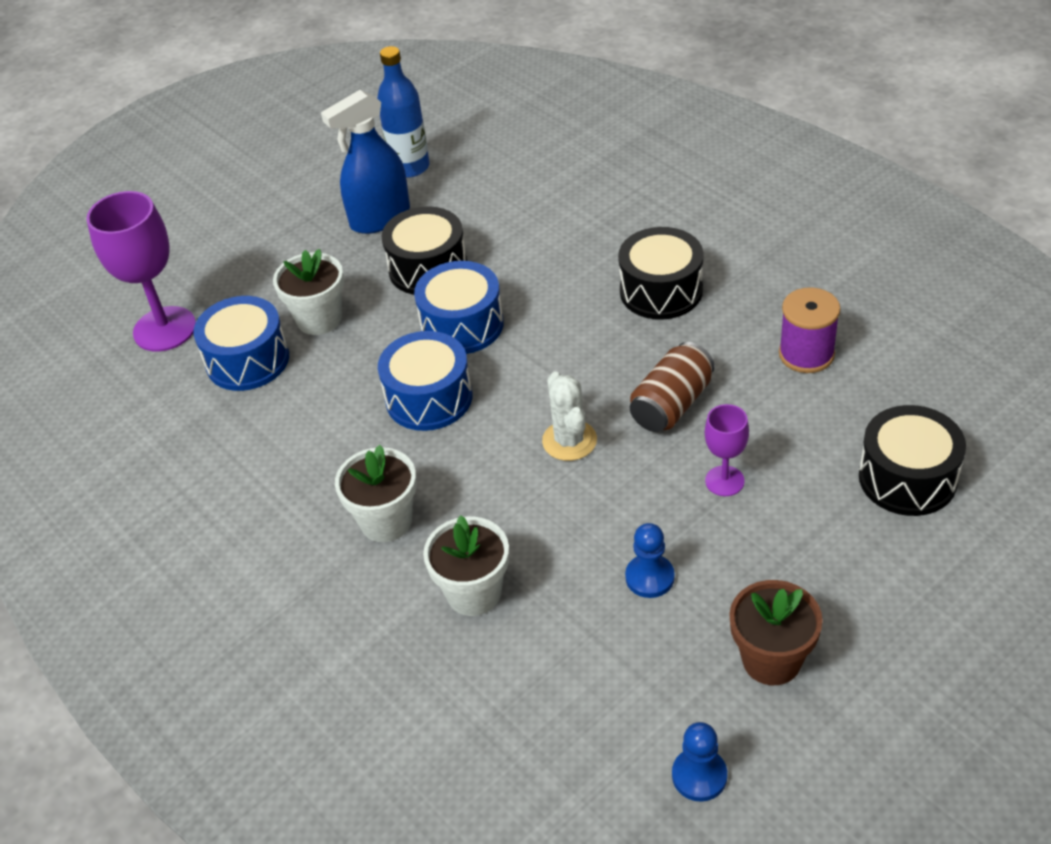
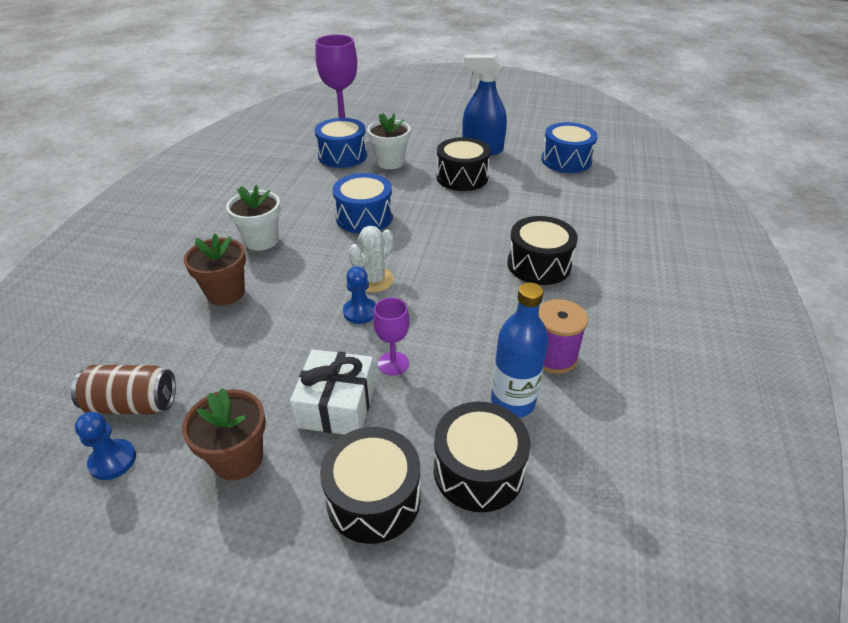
camera: 50 degrees right, 5 degrees down
(410, 167) = (531, 142): blue bottle -> blue bottle (512, 402)
(462, 325) = (430, 205): blue drum -> blue drum (566, 160)
(474, 593) = (226, 293): white flower pot -> brown flower pot
(649, 577) = (281, 362): blue pawn -> blue pawn (360, 312)
(671, 404) = (442, 310): brown can -> brown can (132, 404)
(752, 551) = (337, 405): none -> white gift
(891, 567) = (373, 498): none -> black drum

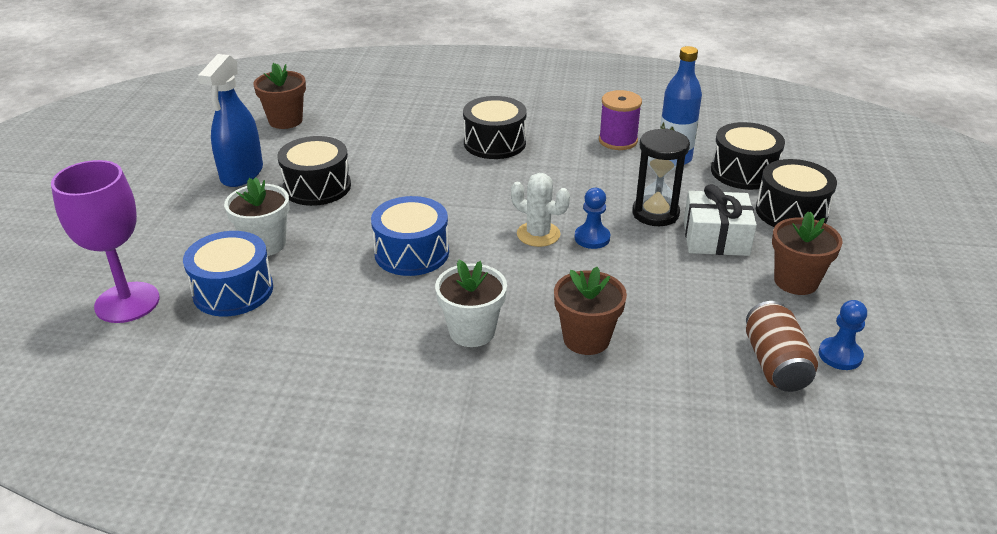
camera: 95 degrees left, 5 degrees down
(393, 363) = (655, 213): purple goblet -> black hourglass
(566, 160) = (285, 121): blue drum -> brown flower pot

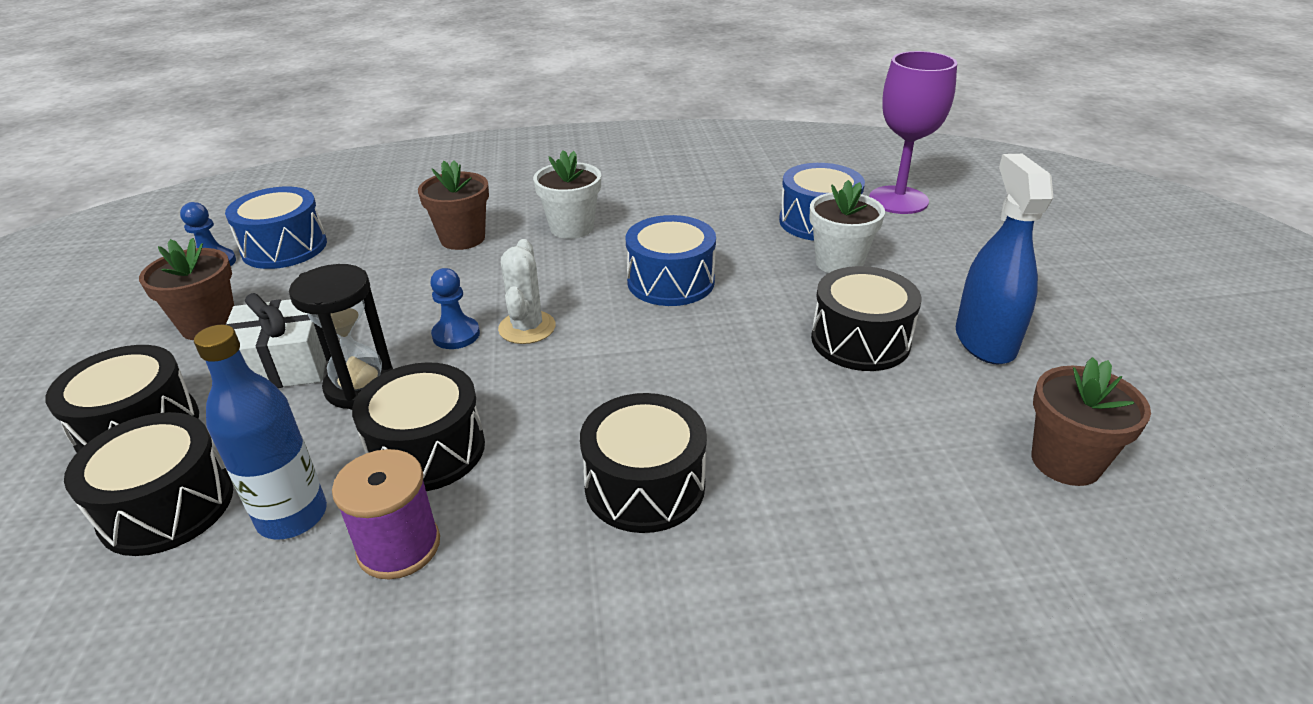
camera: 165 degrees right, 0 degrees up
(538, 234) = (527, 328): white cactus -> white cactus turned 75 degrees clockwise
(607, 174) = (427, 450): none -> black drum
(775, 364) = (284, 247): brown can -> blue drum

